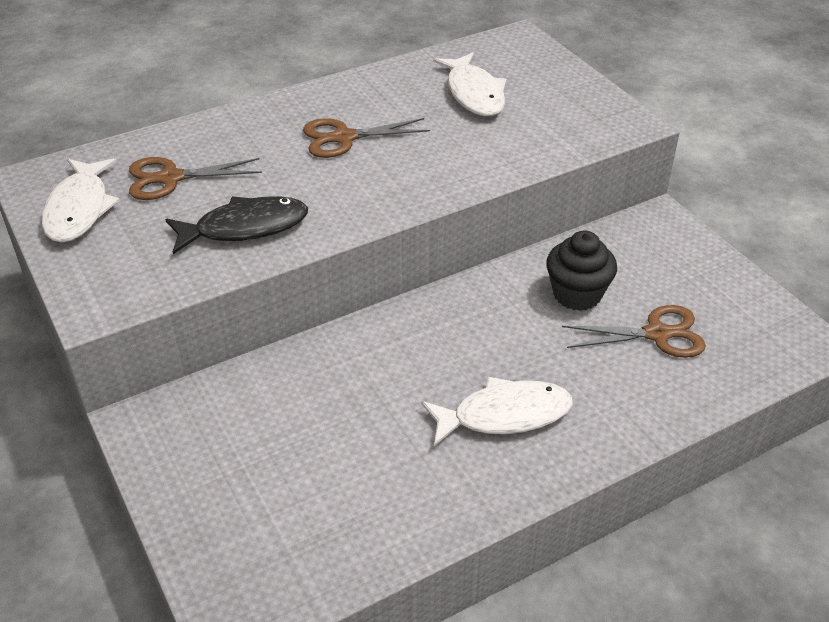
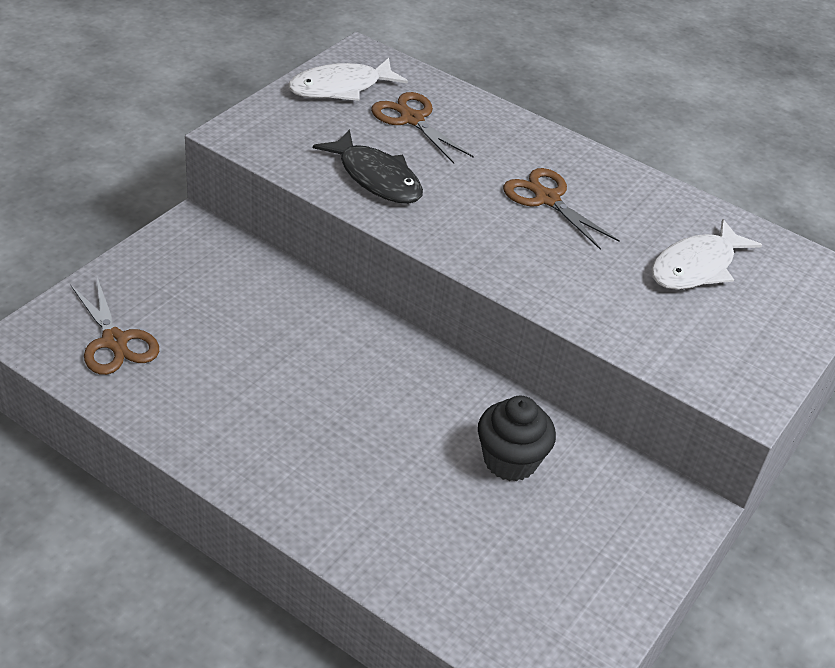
camera: 60 degrees right, 0 degrees up
(504, 415) = (310, 441): white fish -> none
(657, 334) = (491, 539): brown scissors -> brown scissors (115, 341)

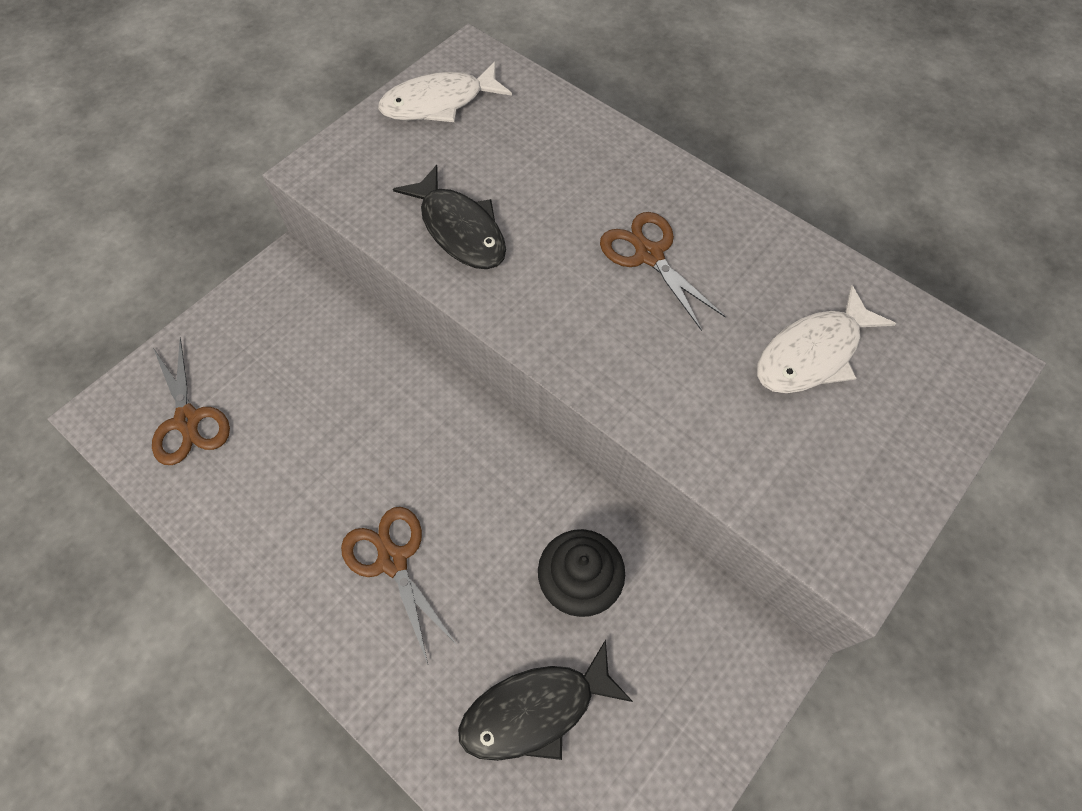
camera: 10 degrees right, 20 degrees up
(412, 119) = (511, 144): brown scissors -> brown scissors (392, 560)
(484, 551) = (535, 710): none -> black fish

